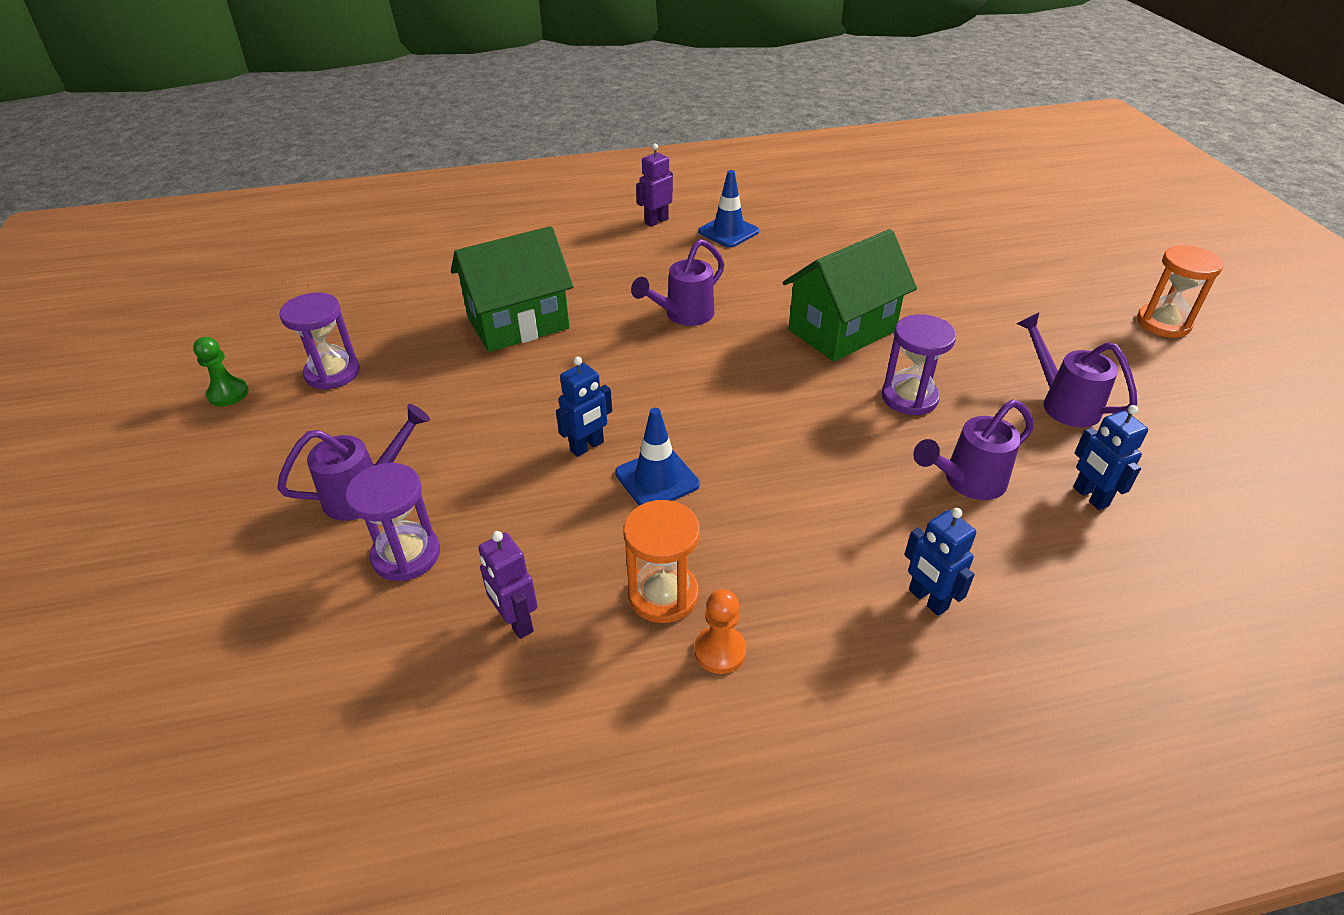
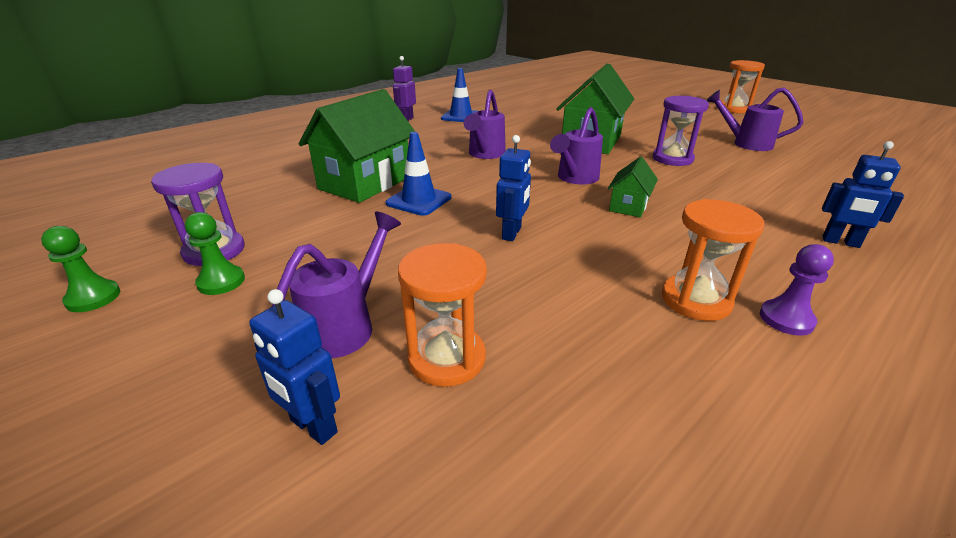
camera: 30 degrees left, 10 degrees down
(315, 411) = (221, 282): none -> green pawn
(406, 555) = (446, 358): purple hourglass -> orange hourglass
(516, 622) = (616, 368): purple robot -> none
(657, 479) = (588, 236): blue traffic cone -> blue traffic cone (419, 200)
(720, 651) = (786, 319): orange pawn -> purple pawn
(750, 454) = (628, 206): none -> green house
(966, 482) = (761, 184): purple watering can -> purple watering can (575, 179)
(1090, 497) = (823, 174): blue robot -> blue robot (313, 427)

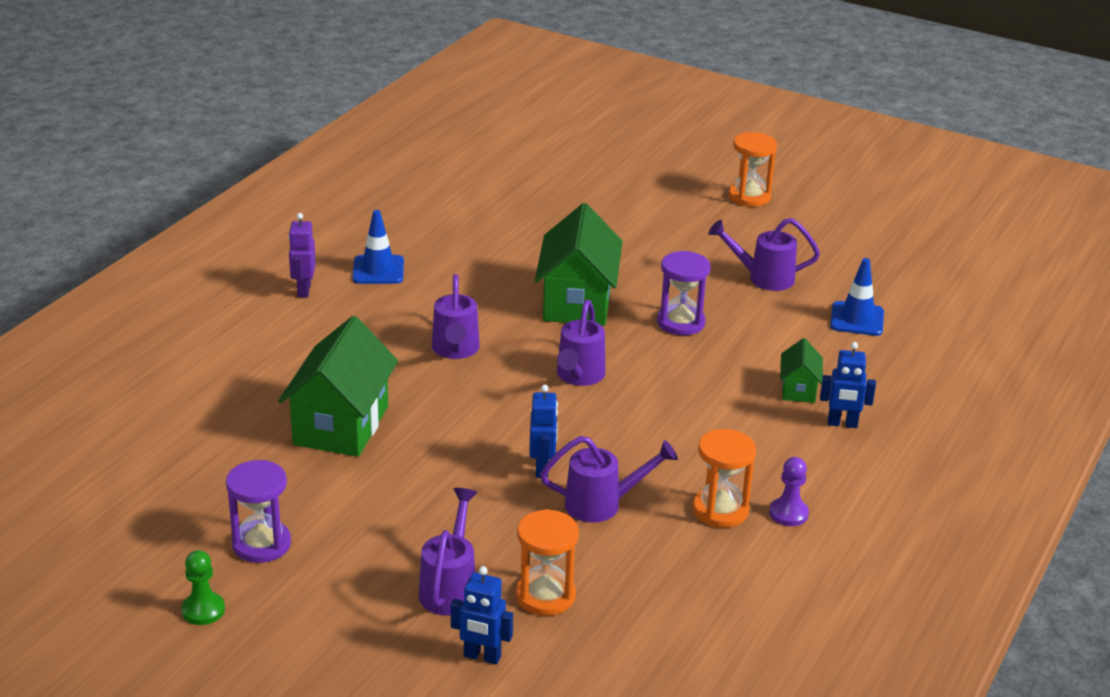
camera: 20 degrees left, 0 degrees up
(221, 282) = (304, 573): green pawn -> none
(419, 200) = (422, 441): blue traffic cone -> blue traffic cone (857, 319)
(559, 272) = (603, 504): none -> purple watering can
(628, 206) = (646, 410): green house -> green house (798, 389)

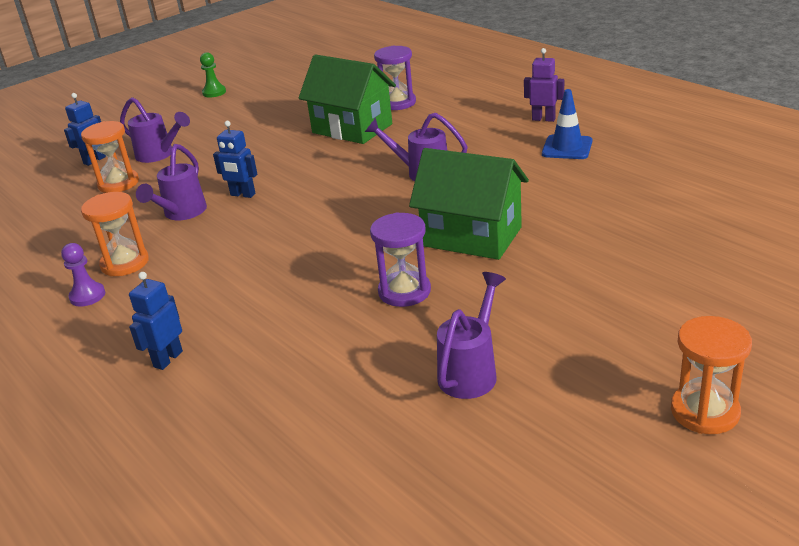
camera: 115 degrees right, 0 degrees up
(261, 544) = (253, 105): purple hourglass -> purple hourglass (397, 103)
(578, 377) = (348, 223): purple watering can -> none
(798, 389) = (241, 344): green house -> none
(857, 319) = (341, 429): blue traffic cone -> none

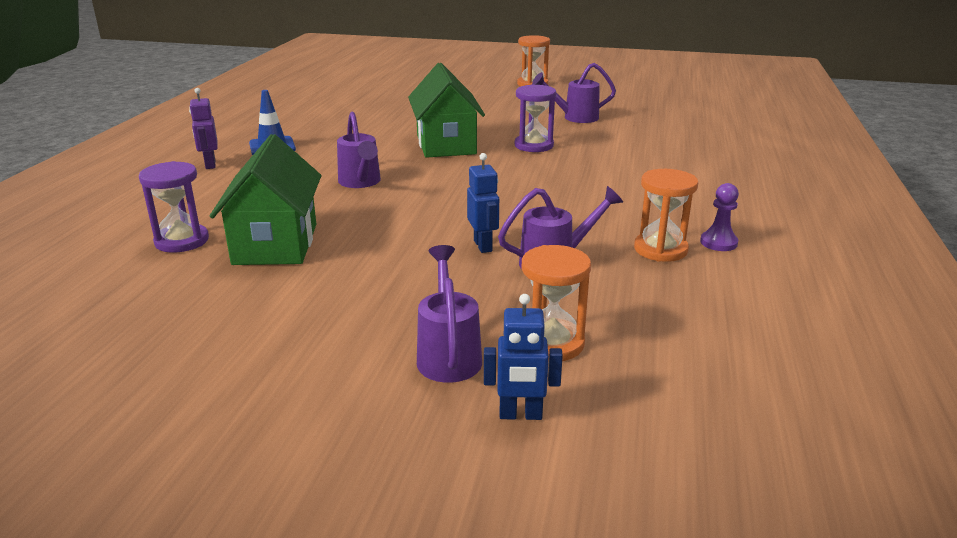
camera: 130 degrees left, 5 degrees down
(168, 359) = (705, 183): blue robot -> none
(214, 92) = (161, 434): green pawn -> none

